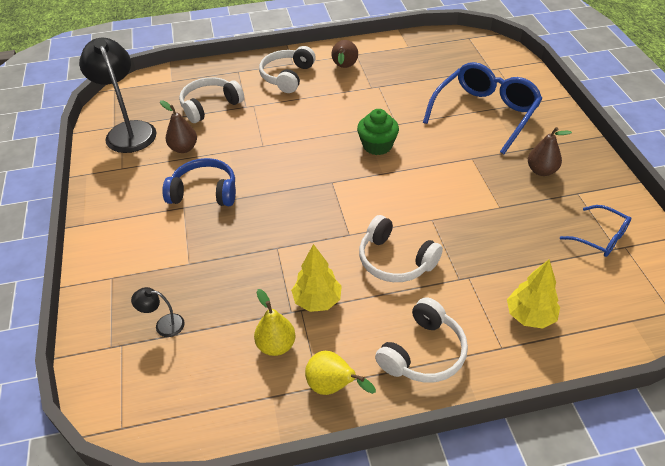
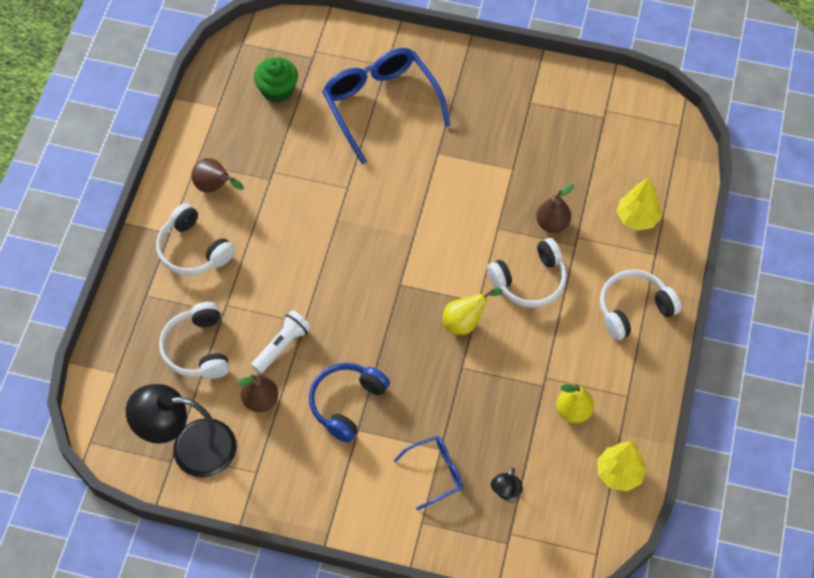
camera: 65 degrees left, 15 degrees up
(235, 142) = (282, 346): none -> white flashlight
(317, 301) = (542, 361): yellow tree -> yellow tree (619, 473)
(333, 387) = (633, 386): yellow pear -> yellow pear (465, 322)
(377, 145) = (370, 220): green cupcake -> green cupcake (277, 90)
(423, 353) = (633, 309): white headphones -> white headphones turned 90 degrees counterclockwise
(541, 171) = (487, 110): brown pear -> brown pear (552, 224)
(601, 238) = (588, 120): blue glasses -> blue glasses (436, 472)

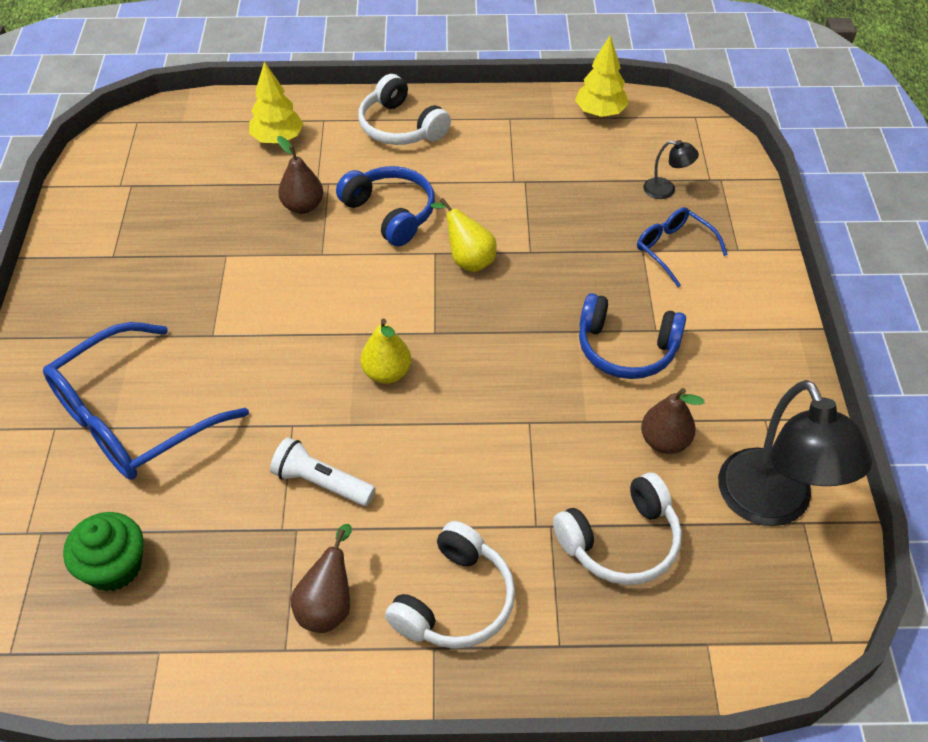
camera: 105 degrees left, 10 degrees down
(282, 346) = (575, 438): white flashlight -> white flashlight (321, 483)
(530, 281) = (391, 213): white headphones -> blue headphones
(573, 411) = (545, 154): yellow pear -> yellow pear (387, 373)

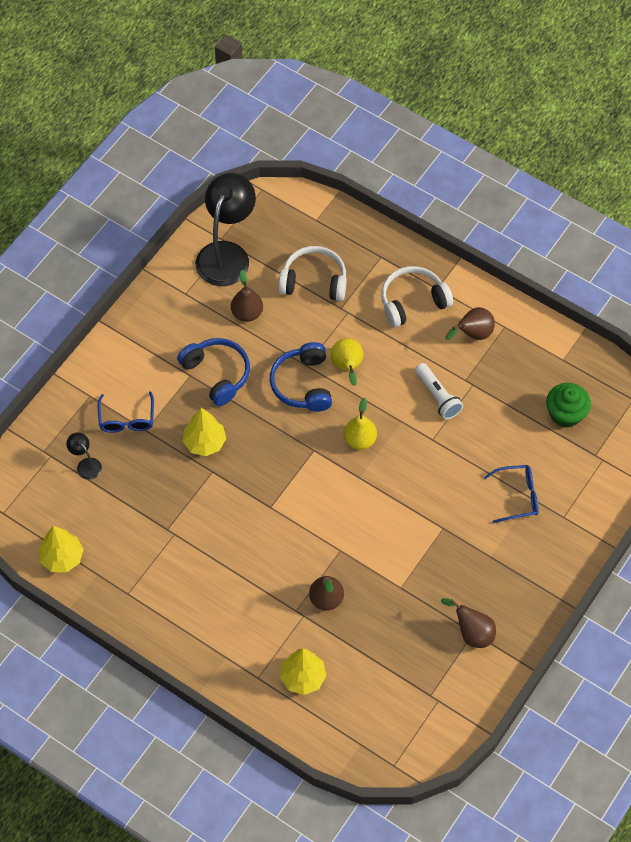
camera: 145 degrees left, 10 degrees up
(113, 255) = (472, 633): none -> brown pear
(132, 419) = (518, 496): blue glasses -> blue glasses, size x0.51
(391, 213) = (274, 557): blue headphones -> blue headphones (302, 384)
(400, 127) = (209, 634): white headphones -> none
(468, 259) = (254, 489): yellow pear -> yellow pear (347, 367)
(566, 273) = (205, 442): none -> yellow tree

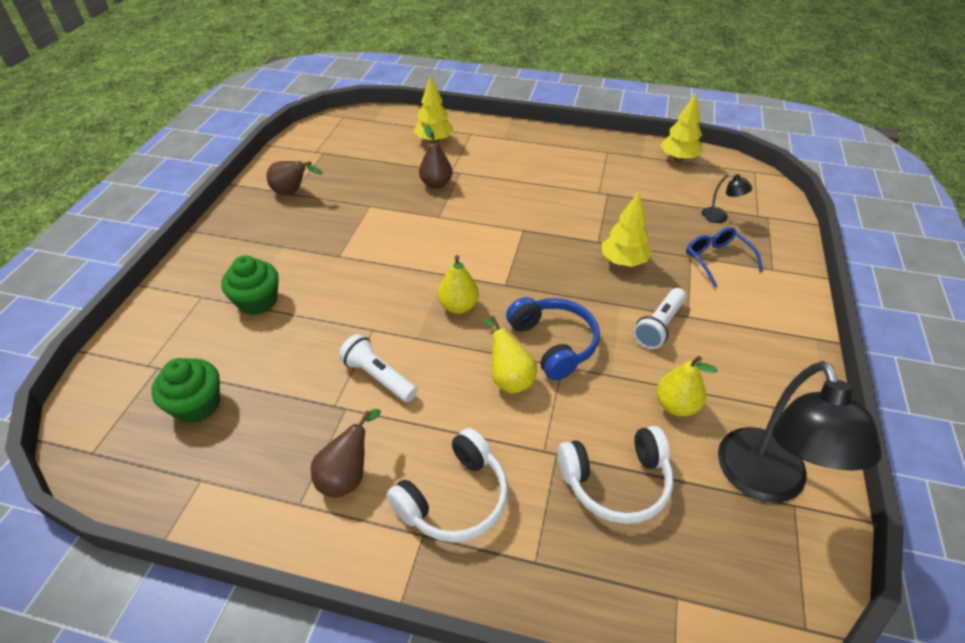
camera: 160 degrees right, 15 degrees down
(217, 374) = (659, 326): blue headphones -> white flashlight
(247, 313) = (676, 405): brown pear -> yellow pear
(518, 496) = (257, 301): blue glasses -> green cupcake

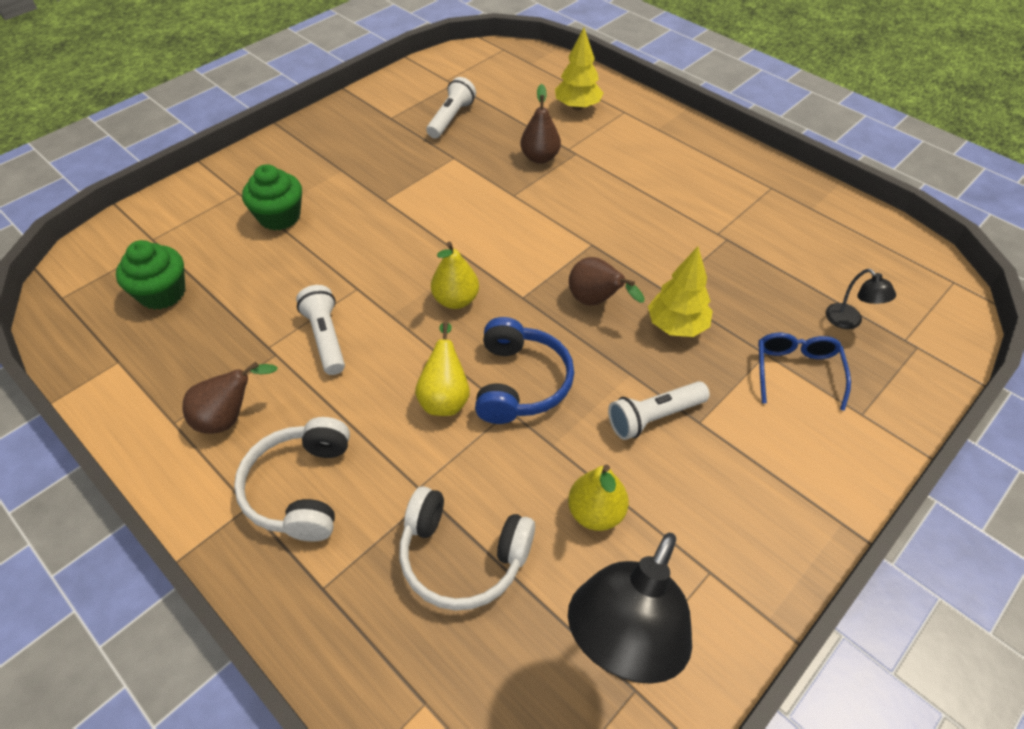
camera: 30 degrees right, 5 degrees up
(293, 192) = (392, 117): brown pear -> brown pear (596, 301)
(343, 178) = (451, 118): none -> white flashlight
(455, 498) = (300, 488): white headphones -> white headphones turned 105 degrees clockwise
(678, 158) = (859, 227): yellow tree -> none

